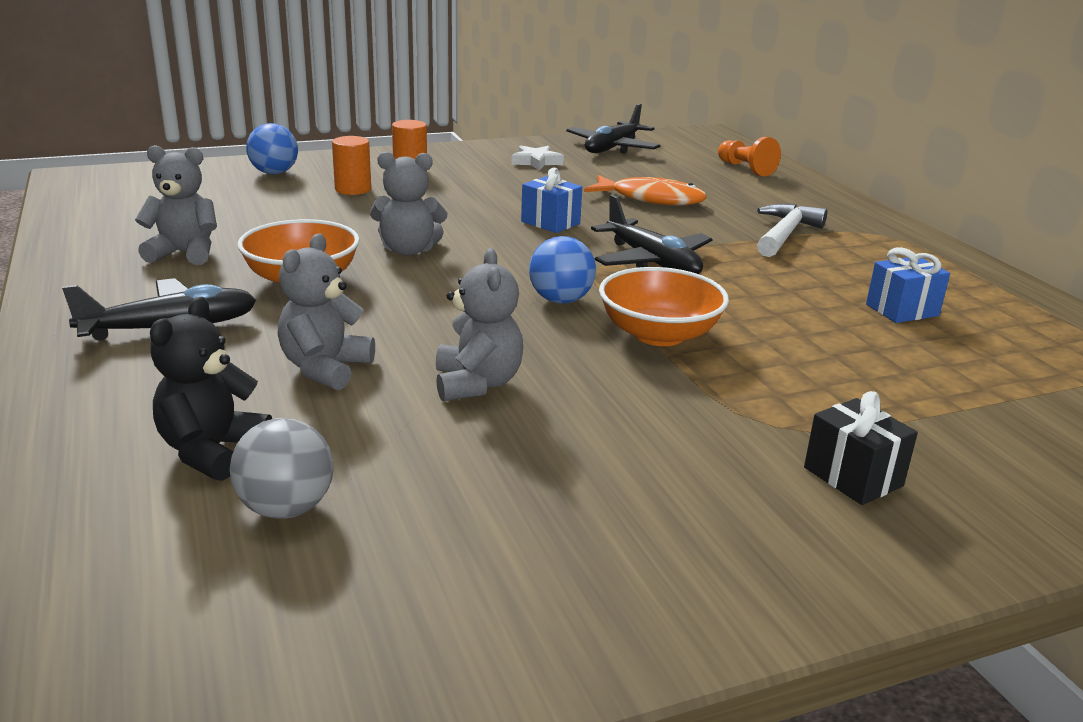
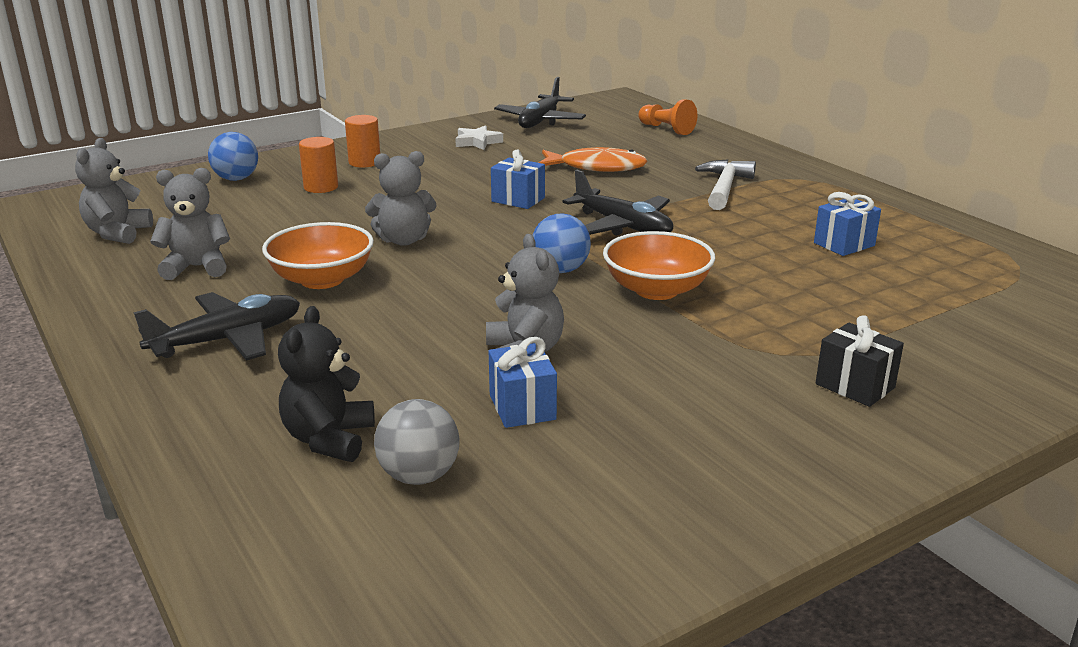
camera: 10 degrees left, 0 degrees up
(325, 368) = (387, 356): grey teddy bear -> grey teddy bear (117, 233)
(443, 446) = (522, 407): none -> blue gift

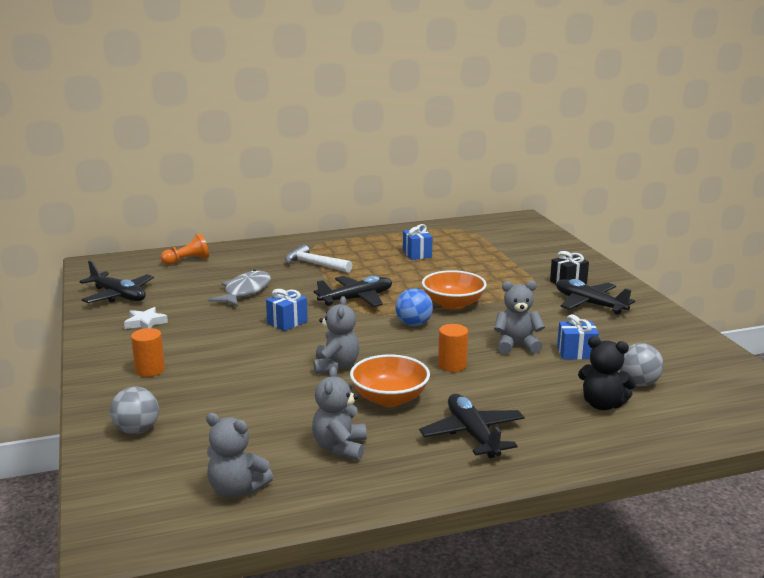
camera: 75 degrees left, 5 degrees down
(236, 179) = (137, 430): blue ball -> grey ball
(321, 187) = (196, 391): orange cylinder -> orange cylinder (452, 365)
(596, 167) = (245, 291): orange fish -> grey fish
(760, 413) = (589, 304): none -> black plane

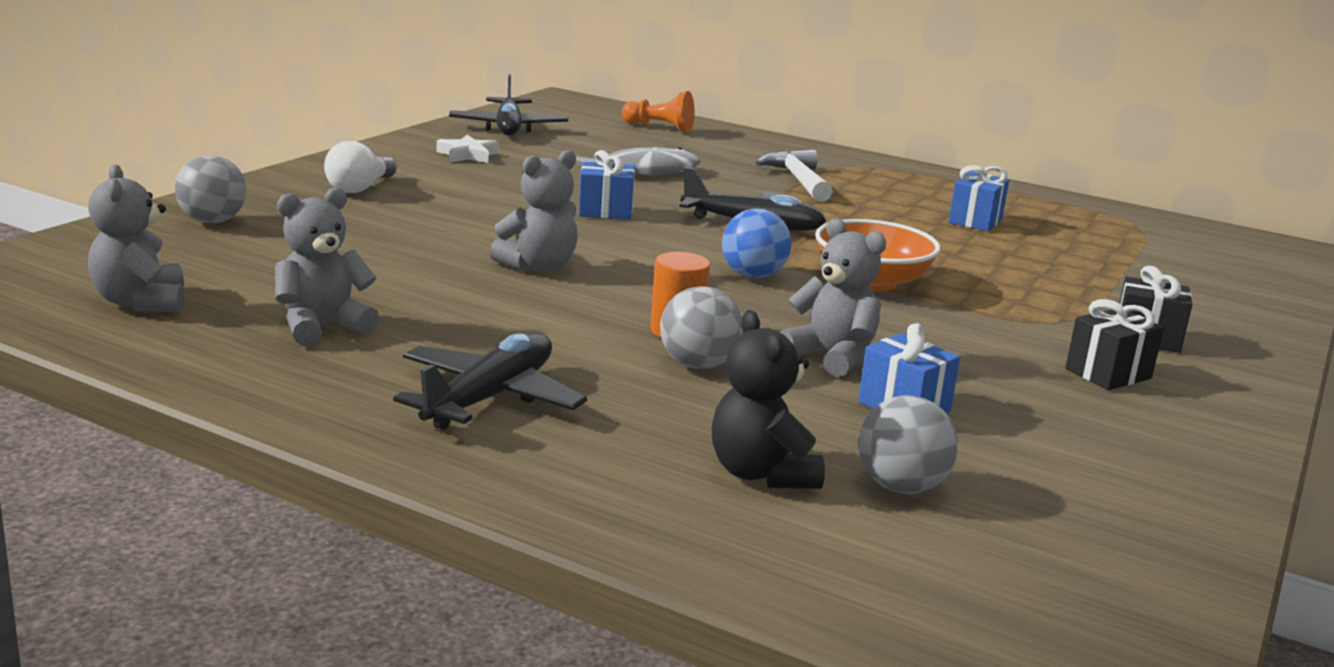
camera: 45 degrees right, 0 degrees up
(150, 370) = (360, 188): orange cylinder -> white light bulb
(389, 398) = (505, 319): orange bowl -> none
(492, 375) = (698, 365): none -> grey ball
(589, 304) = (1108, 374): black plane -> black gift

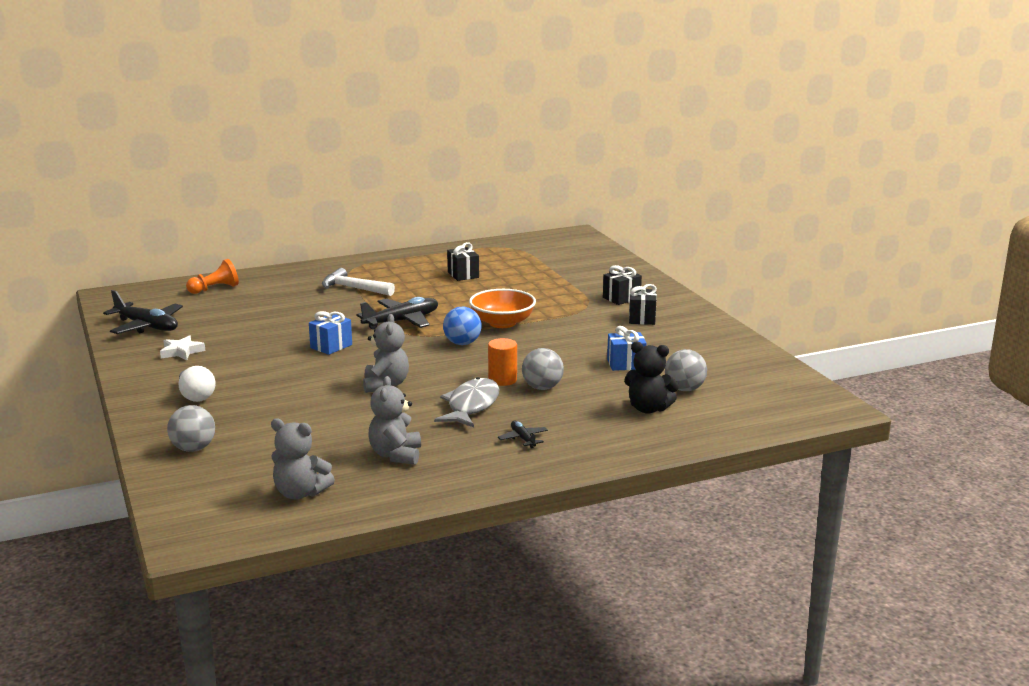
camera: 50 degrees left, 0 degrees up
(490, 398) = (523, 439): black plane -> black plane, size x0.50
(642, 171) = (283, 318): grey fish -> grey fish (471, 406)
(832, 357) = (567, 360): grey teddy bear -> none
(975, 221) = (463, 275): blue gift -> black gift

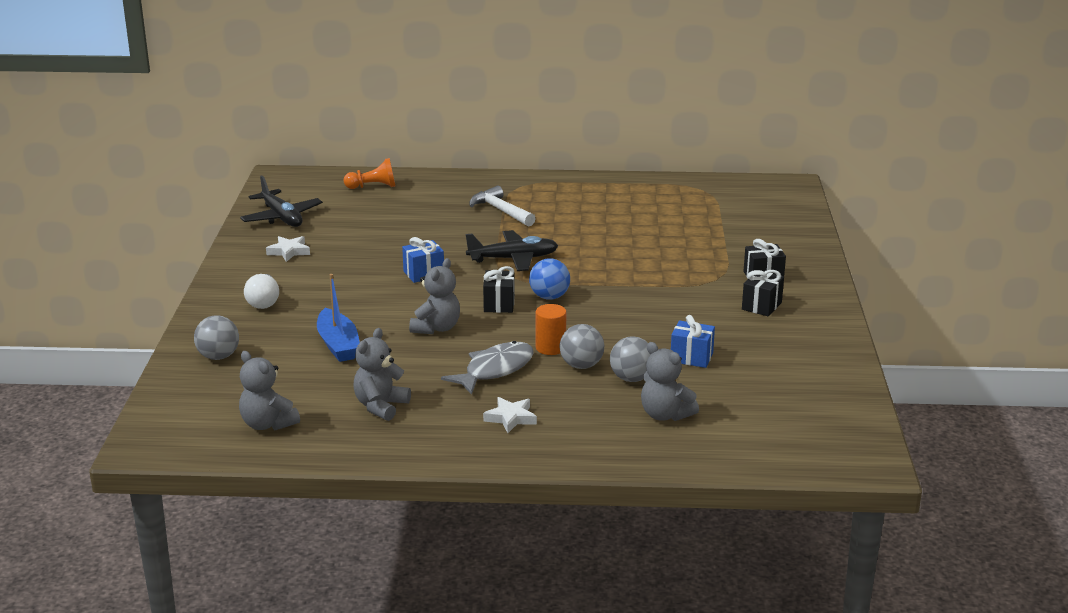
camera: 25 degrees right, 5 degrees up
(306, 415) = (338, 345): none -> blue boat
(463, 275) = (622, 215): black gift -> black gift (499, 304)
(502, 323) = (610, 281): orange bowl -> none
(523, 439) = (511, 418): black plane -> white star
(648, 409) = (665, 415): black teddy bear -> grey teddy bear
(684, 389) = (725, 401): grey ball -> grey ball (631, 378)

